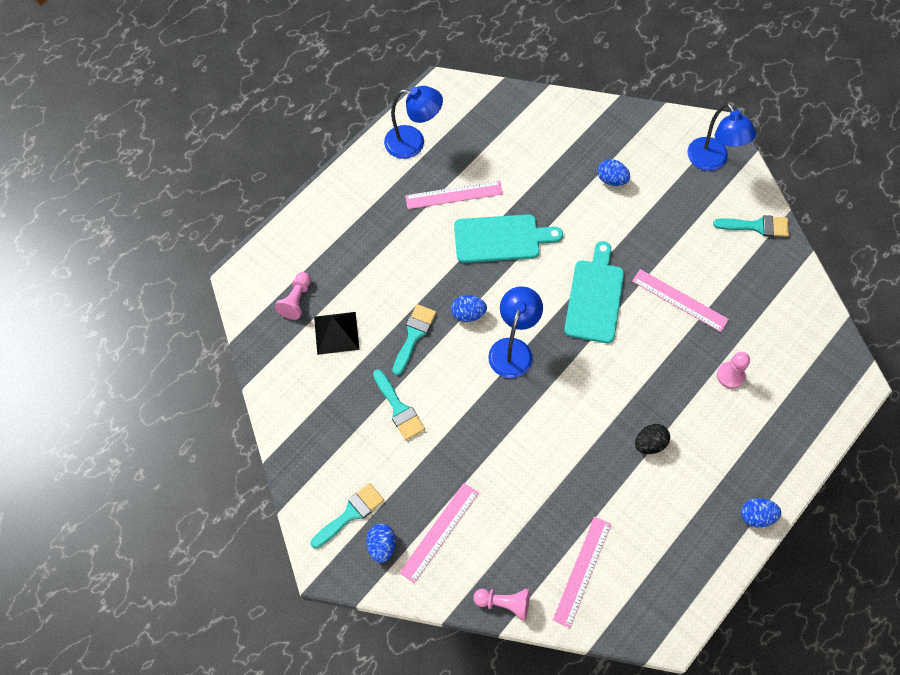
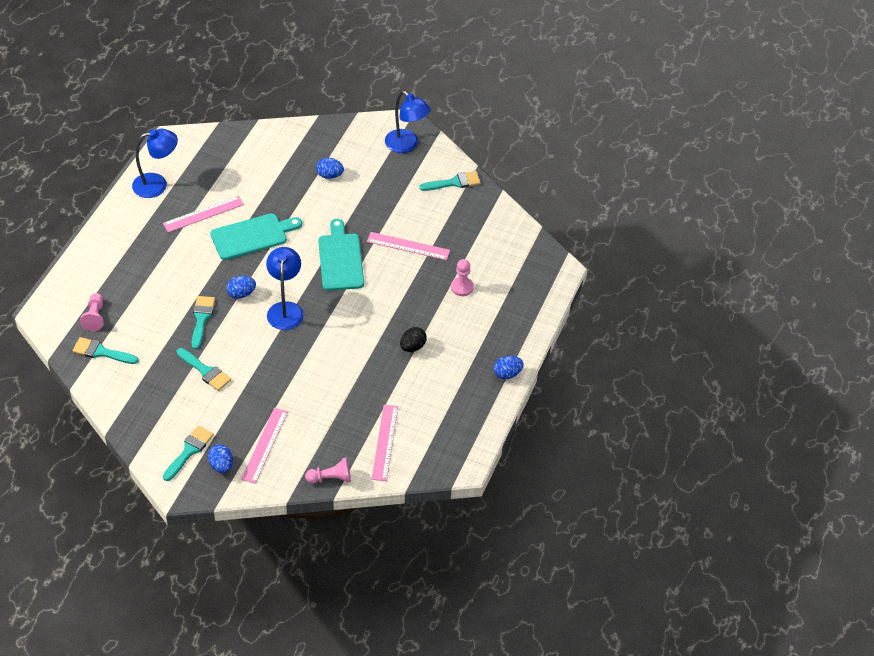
camera: 20 degrees left, 15 degrees down
(290, 349) = (101, 352): none -> turquoise brush
(336, 333) = (136, 332): black pyramid -> none

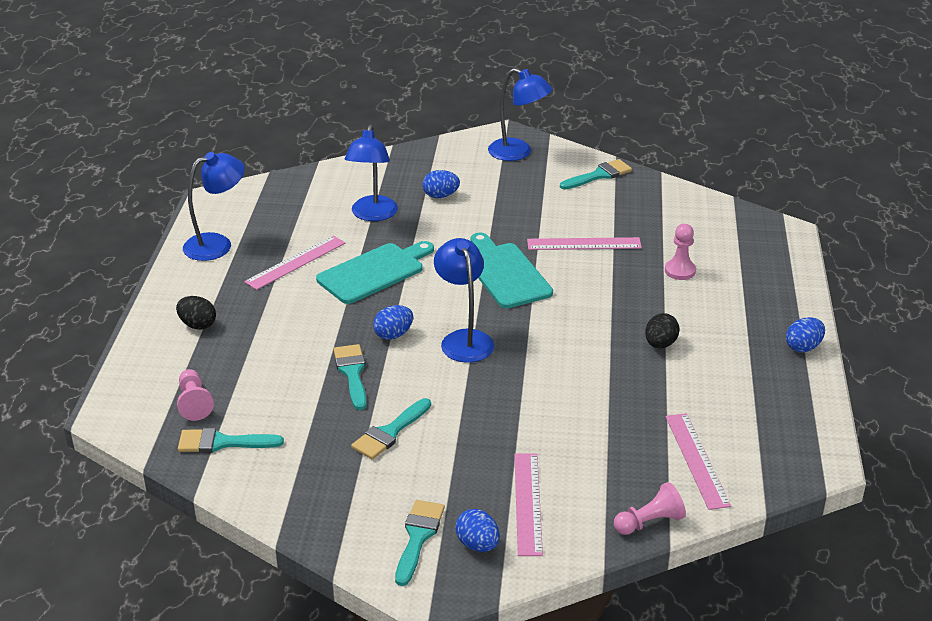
camera: 15 degrees left, 15 degrees down
(119, 253) = (197, 325): none -> black egg
(205, 371) = (390, 432): turquoise brush -> turquoise brush turned 105 degrees clockwise
(274, 182) = (372, 215): none -> blue lamp

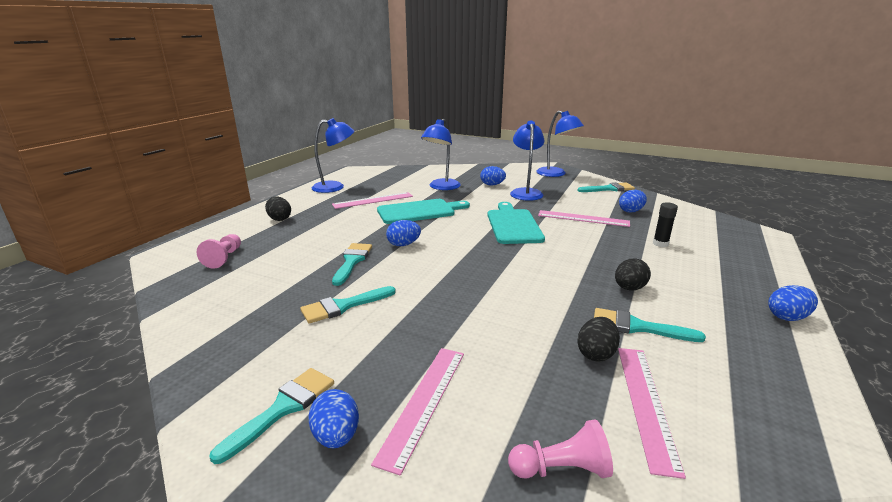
camera: 20 degrees right, 10 degrees down
(222, 442) = (211, 286): turquoise brush -> turquoise brush (637, 327)
(464, 339) = (455, 256): blue lamp -> blue lamp (525, 192)
(636, 218) = (631, 211): none -> blue egg
(648, 426) = (596, 354): none -> black egg
(680, 271) = (660, 244): pink pawn -> black glue stick

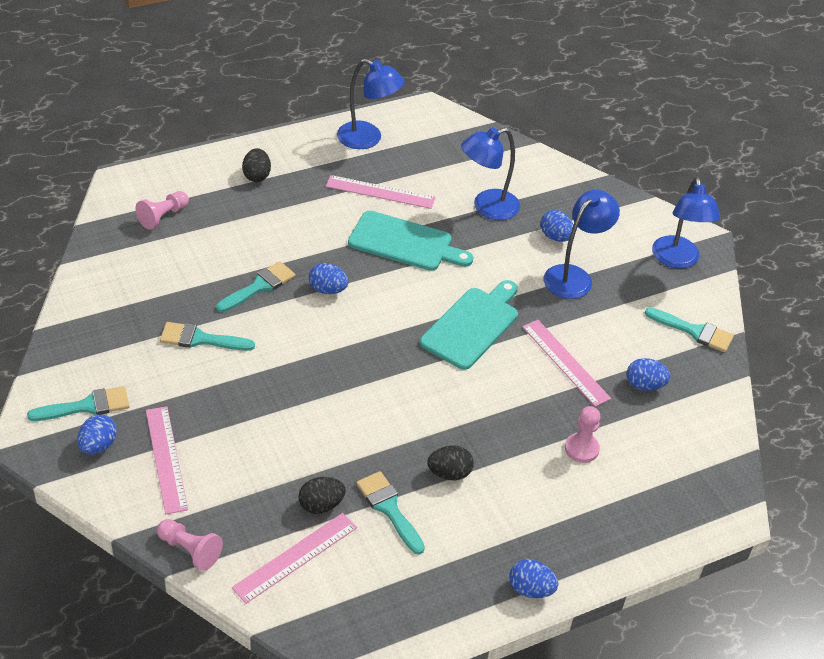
camera: 35 degrees right, 20 degrees up
(424, 402) = (166, 459): pink ruler -> pink ruler turned 75 degrees counterclockwise
(660, 244) = (581, 449): black glue stick -> pink pawn

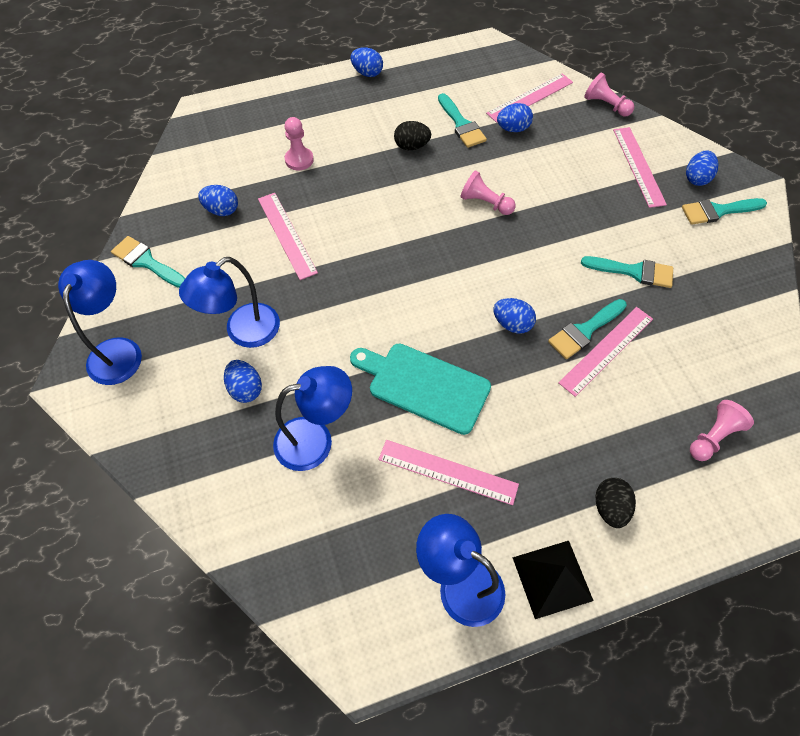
camera: 170 degrees left, 15 degrees up
(241, 272) = (606, 350): none -> pink ruler
(303, 142) = (552, 578): none -> black pyramid
(321, 505) = (513, 129): black egg -> blue egg
(355, 405) = (485, 203): none -> pink pawn
(472, 325) = (367, 276): turquoise cutting board -> none

